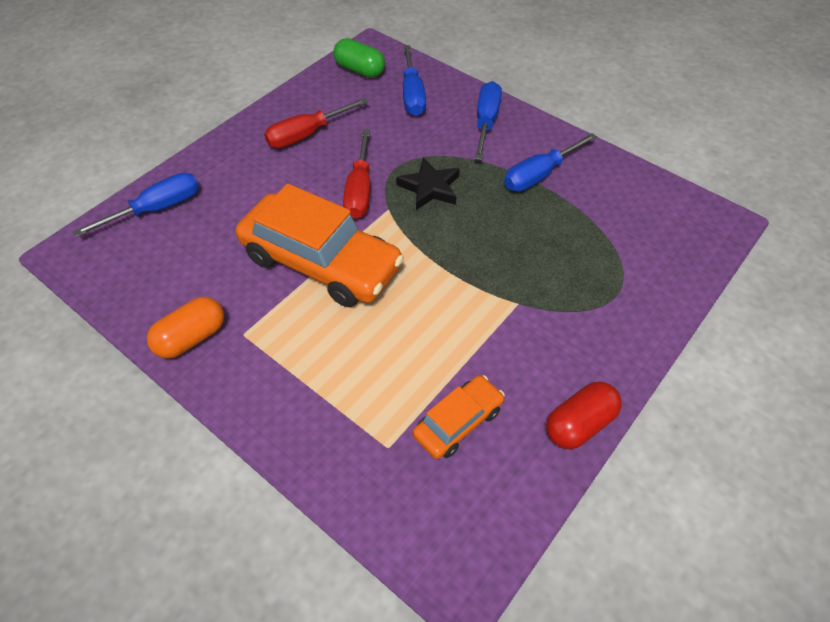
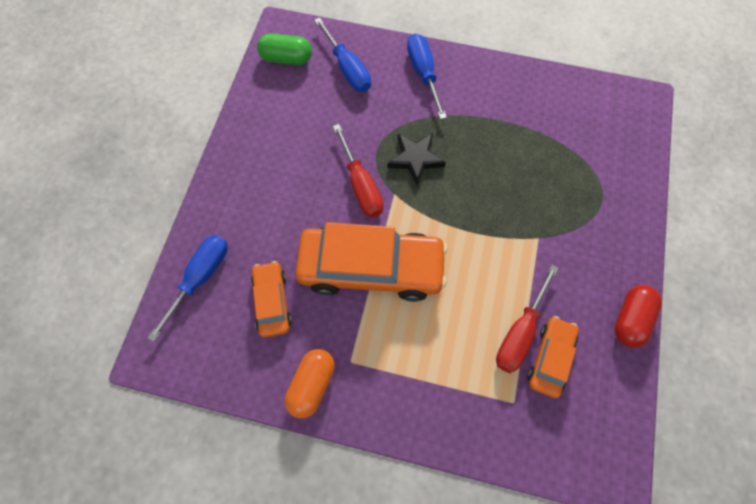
camera: 25 degrees left, 15 degrees up
(206, 253) = (272, 301): none -> orange car
(307, 134) = (282, 146): red screwdriver -> red screwdriver (520, 332)
(539, 175) = (493, 110): blue screwdriver -> none

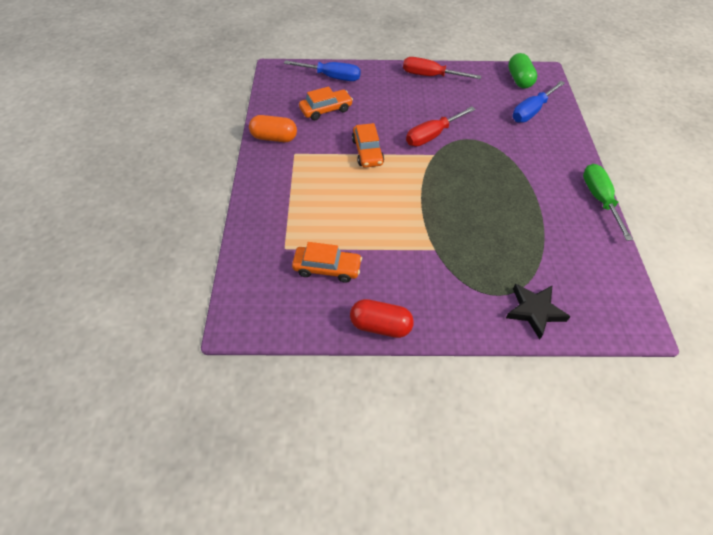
camera: 75 degrees right, 15 degrees down
(371, 268) = (367, 152): orange car -> orange car, size x0.51
(415, 159) = (471, 161): black star -> black star (534, 311)
(423, 74) = (556, 154): blue screwdriver -> none
(497, 64) = (599, 200): none -> green screwdriver
(520, 332) = (344, 245): red screwdriver -> red screwdriver (431, 76)

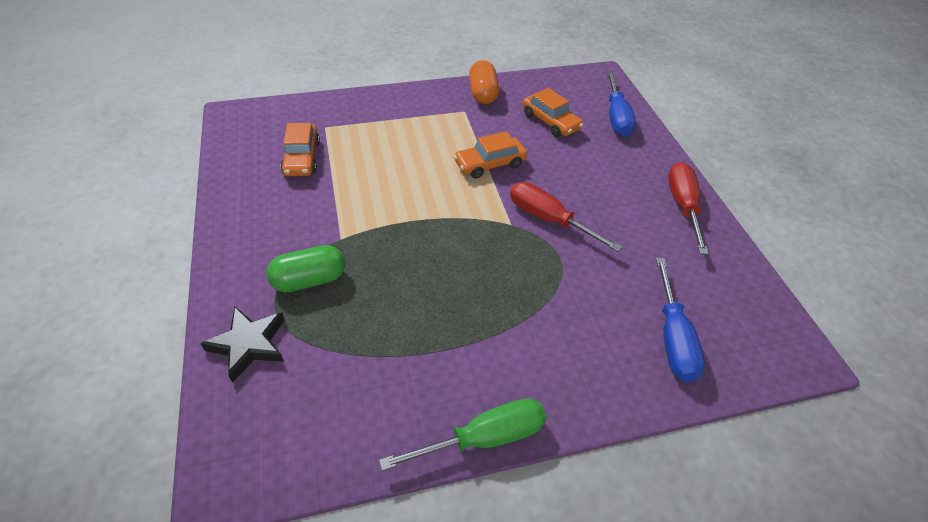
camera: 75 degrees right, 5 degrees down
(380, 326) = (228, 205): red capsule -> none
(519, 80) = (751, 317): green capsule -> green capsule (309, 280)
(532, 111) = (672, 337): blue screwdriver -> blue screwdriver turned 120 degrees counterclockwise

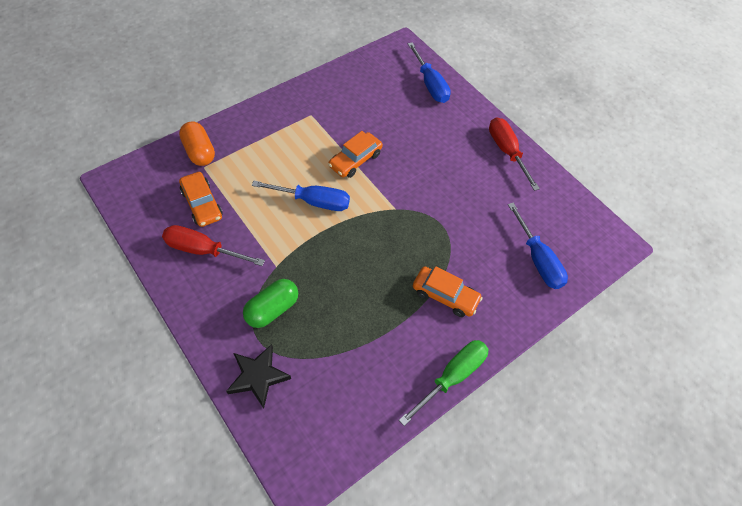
camera: 25 degrees left, 10 degrees up
(419, 189) = (313, 201): none -> blue screwdriver
(483, 93) = (317, 92): orange capsule -> orange capsule (199, 152)
(549, 219) = (421, 195): red screwdriver -> red screwdriver (204, 250)
(550, 121) = (383, 104): orange car -> orange car (445, 295)

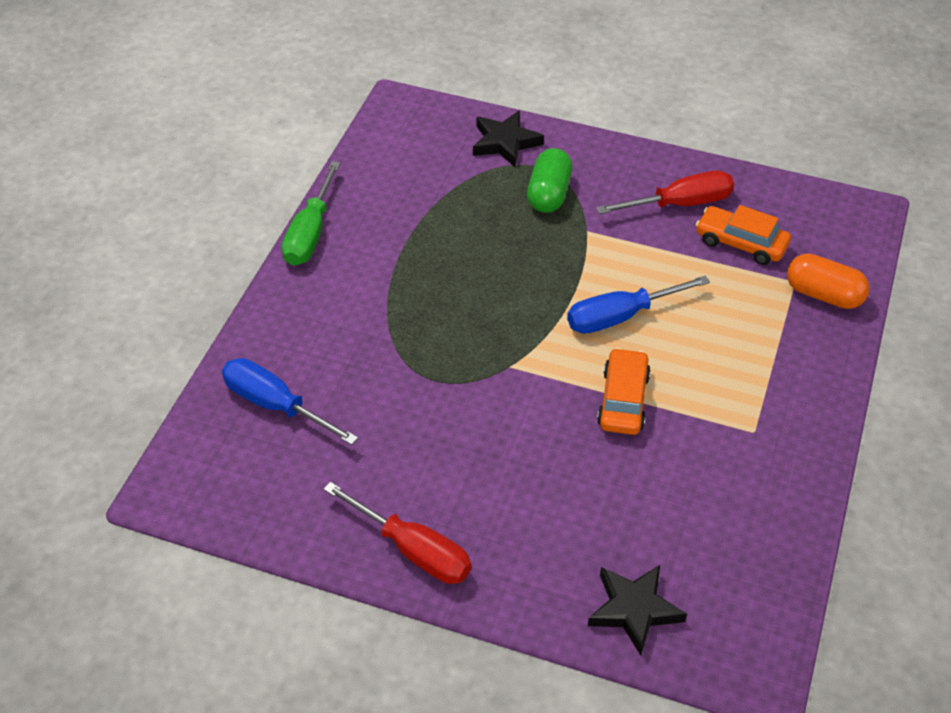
camera: 150 degrees right, 10 degrees down
(430, 84) = (634, 610): blue screwdriver -> black star
(445, 295) = (370, 301): orange car -> none

